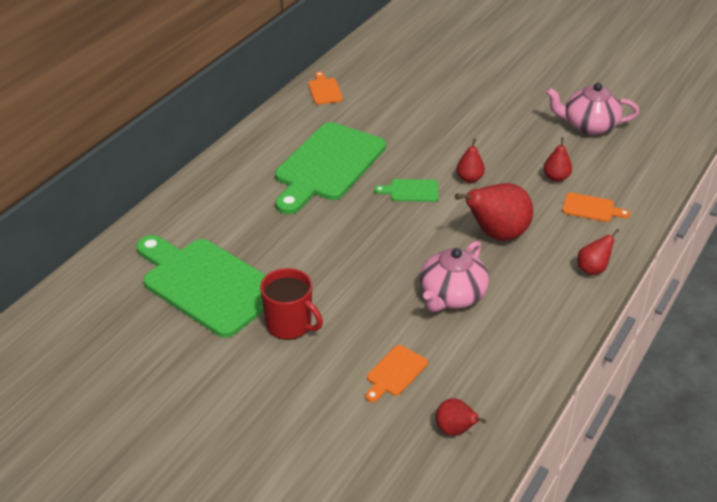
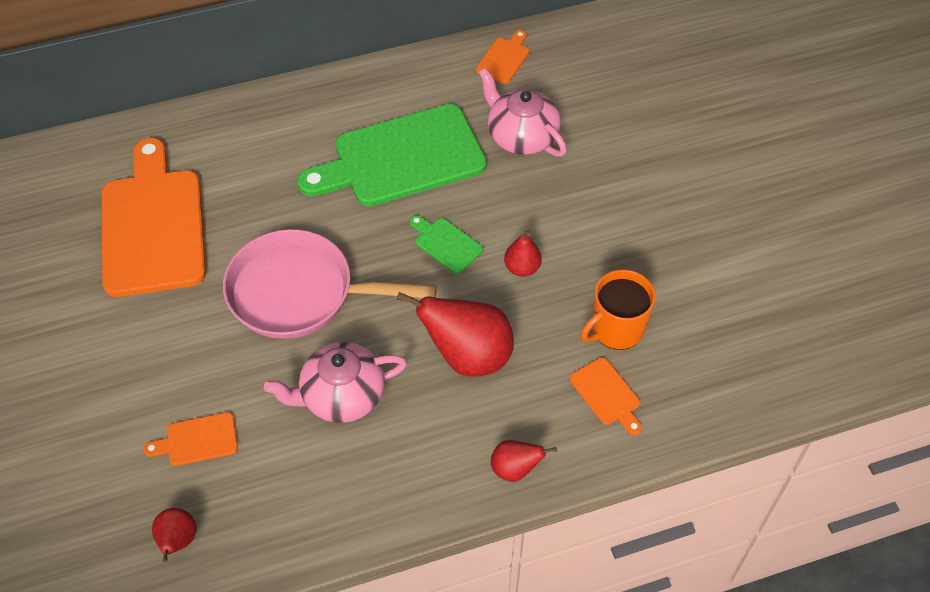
camera: 40 degrees right, 15 degrees up
(207, 284) = (153, 225): green cutting board -> orange cutting board
(290, 325) = (170, 320): red mug -> none
(355, 262) = (299, 292): none -> pink pan
(556, 178) = (616, 329): red pear -> orange mug
(588, 126) = (740, 285): pink teapot -> pink teapot (521, 136)

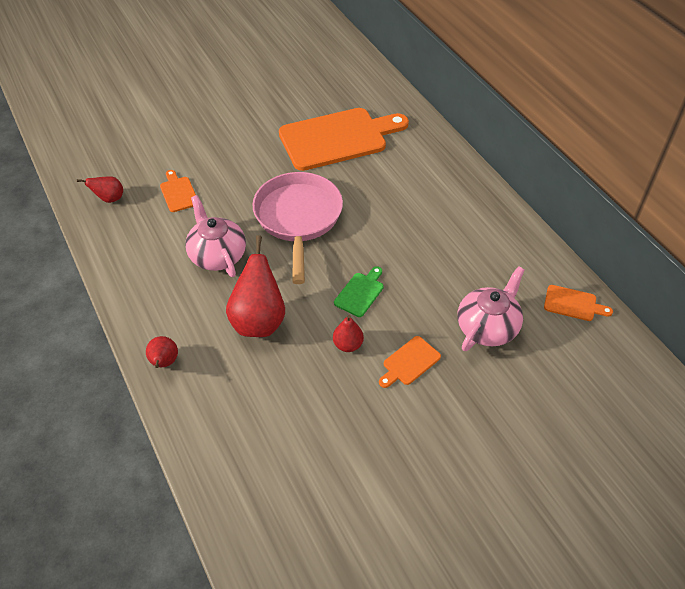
camera: 80 degrees right, 5 degrees down
(401, 158) = (437, 253): green cutting board -> none
(607, 394) = (234, 417): orange cutting board -> orange cutting board (409, 362)
(616, 329) = (299, 418): orange mug -> none

